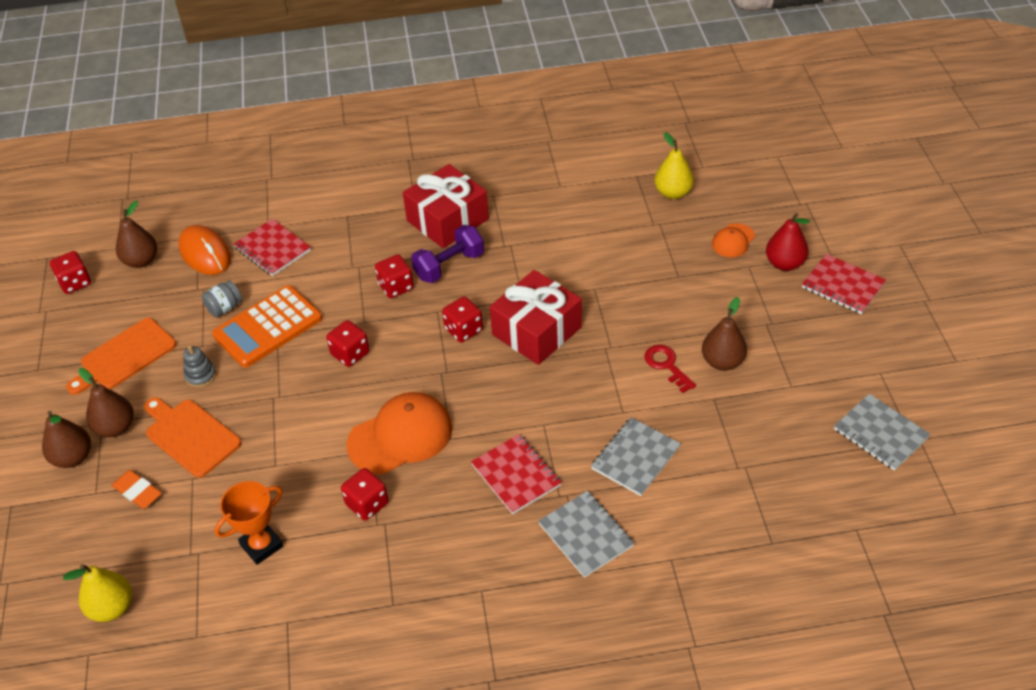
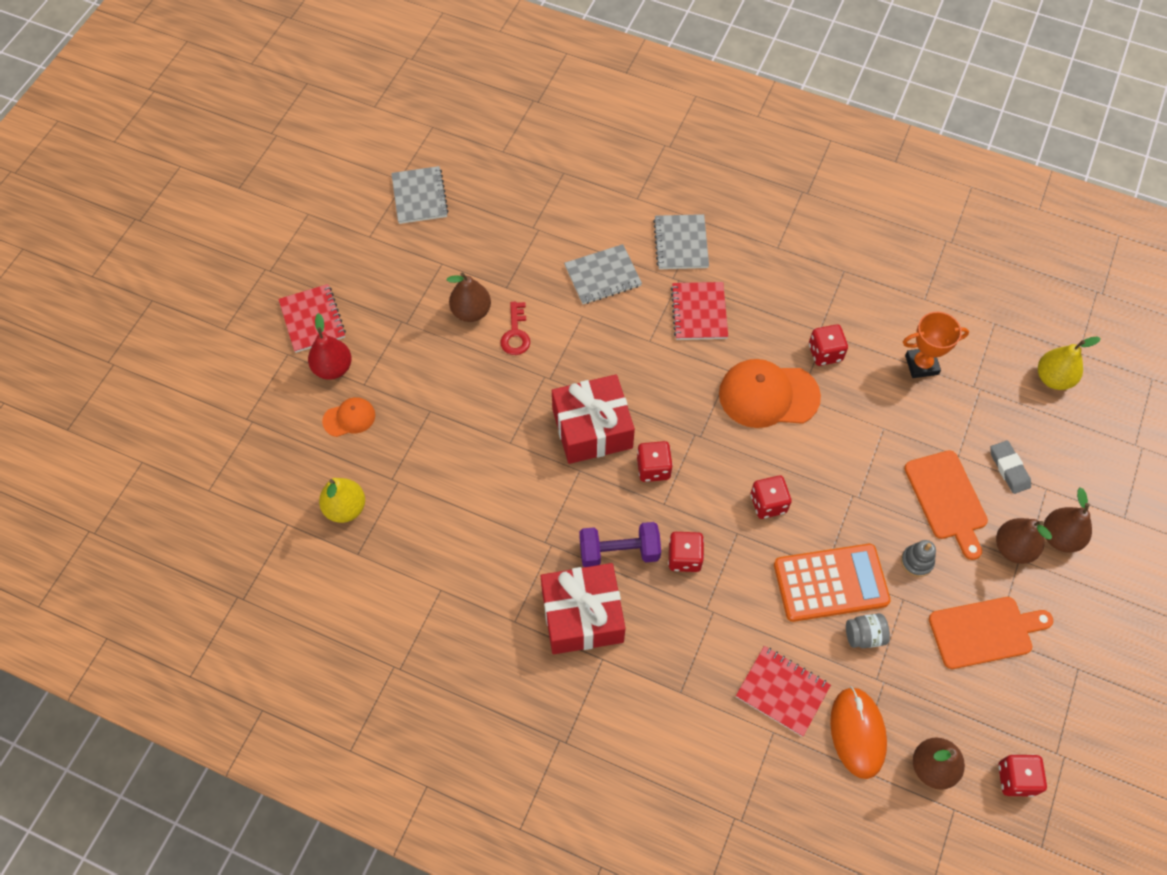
camera: 150 degrees left, 15 degrees up
(138, 491) = (1009, 468): orange eraser -> grey eraser
(273, 249) = (782, 691): red notebook -> red notebook turned 45 degrees counterclockwise

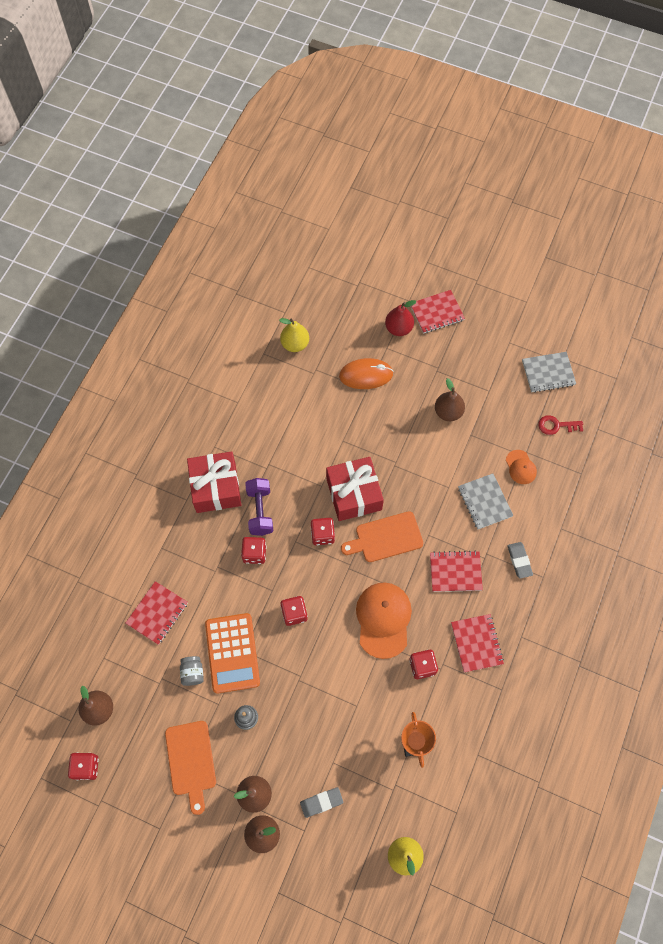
camera: 90 degrees right, 5 degrees up
(349, 418) = (360, 341): orange cap -> orange cap (520, 467)
(516, 334) = (430, 442): red key -> red key (556, 425)
(681, 243) = (519, 561): grey notebook -> grey eraser
(790, 294) = (476, 643): none -> red notebook
(857, 733) = (126, 661): orange mouse -> orange mouse (366, 375)
(947, 499) = (296, 748): orange cutting board -> orange cutting board (386, 537)

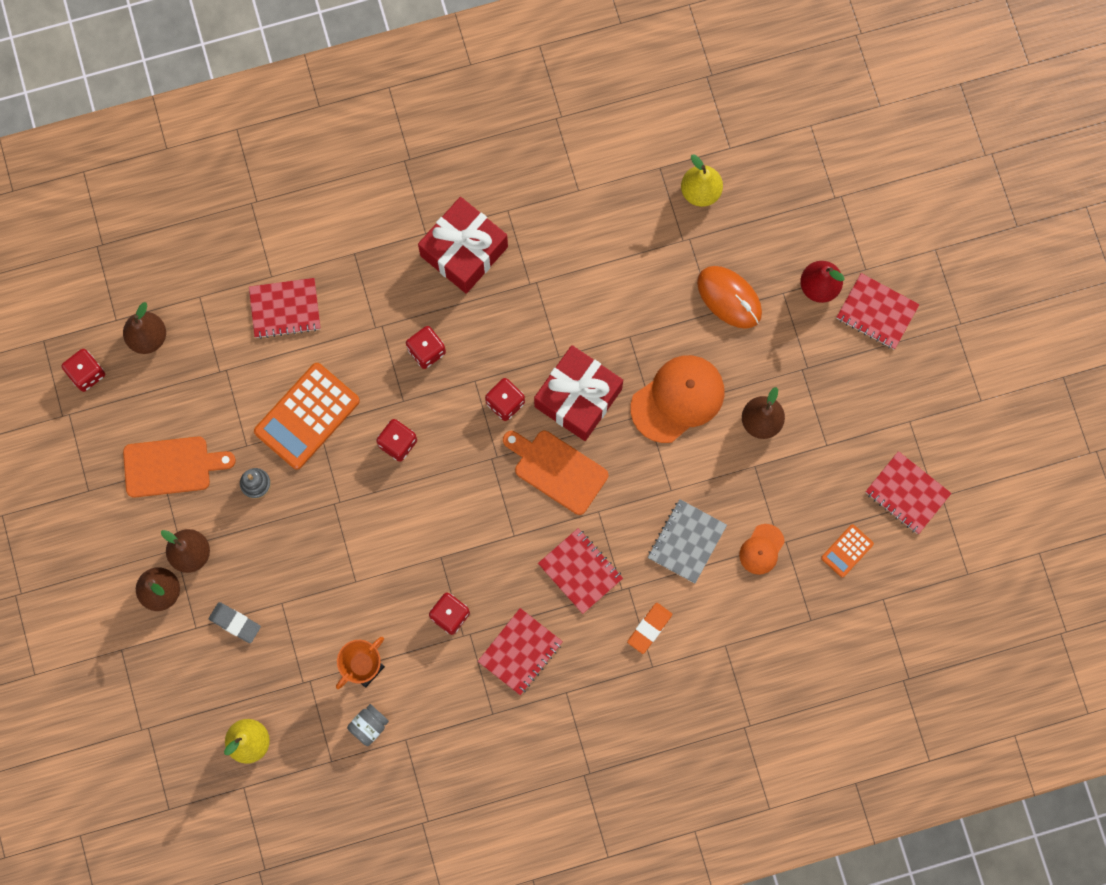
camera: 50 degrees right, 10 degrees up
(191, 761) = (171, 466): orange cutting board -> orange cutting board turned 135 degrees counterclockwise
(192, 673) = (256, 395): grey jar -> grey jar (369, 726)
(260, 511) = (477, 317): purple dumbbell -> none
(383, 619) = (466, 538): orange cap -> orange cap (678, 399)
(519, 561) = (649, 628): grey eraser -> orange eraser
(548, 373) = (907, 493): grey notebook -> red notebook
(556, 425) = (847, 551): red key -> orange calculator

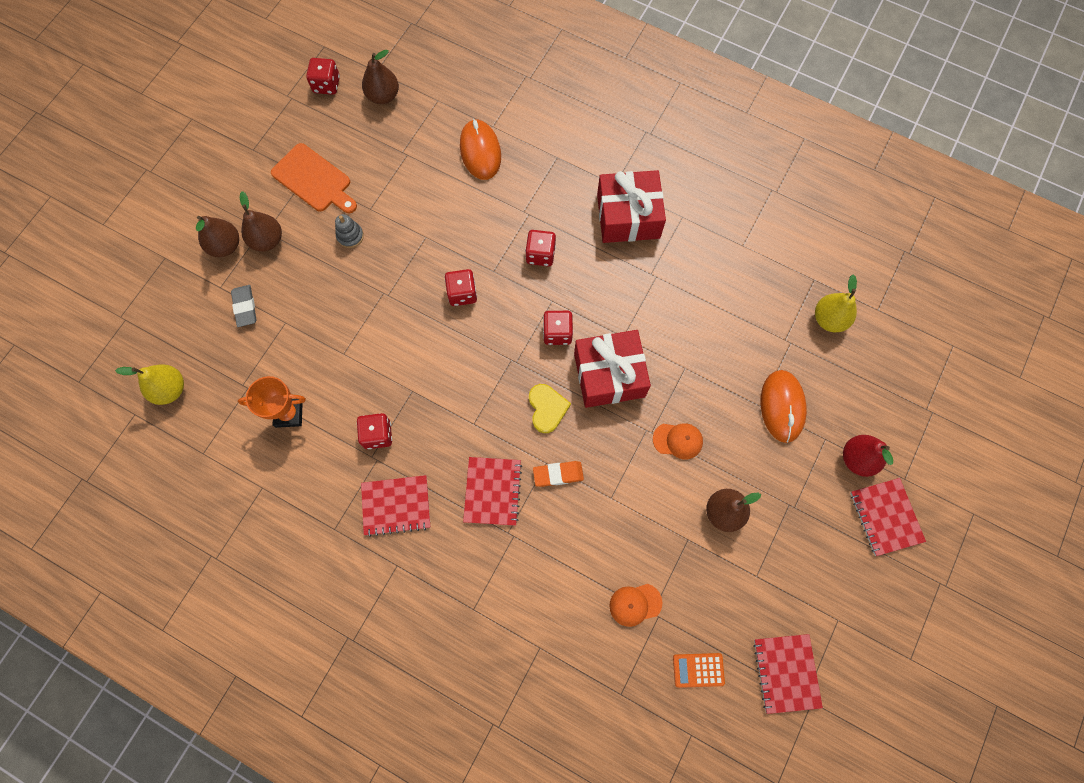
camera: 45 degrees right, 5 degrees down
(285, 309) = (480, 151): red notebook -> orange mouse
(307, 416) = (424, 225): orange calculator -> none
(369, 726) = (250, 455): grey jar -> none
(557, 470) = (547, 408): orange cutting board -> yellow heart
(649, 628) = (499, 580): orange eraser -> orange eraser (558, 474)
(678, 399) = (678, 440): orange cap -> orange cap, size x0.52
(687, 542) = (586, 545): grey notebook -> none

